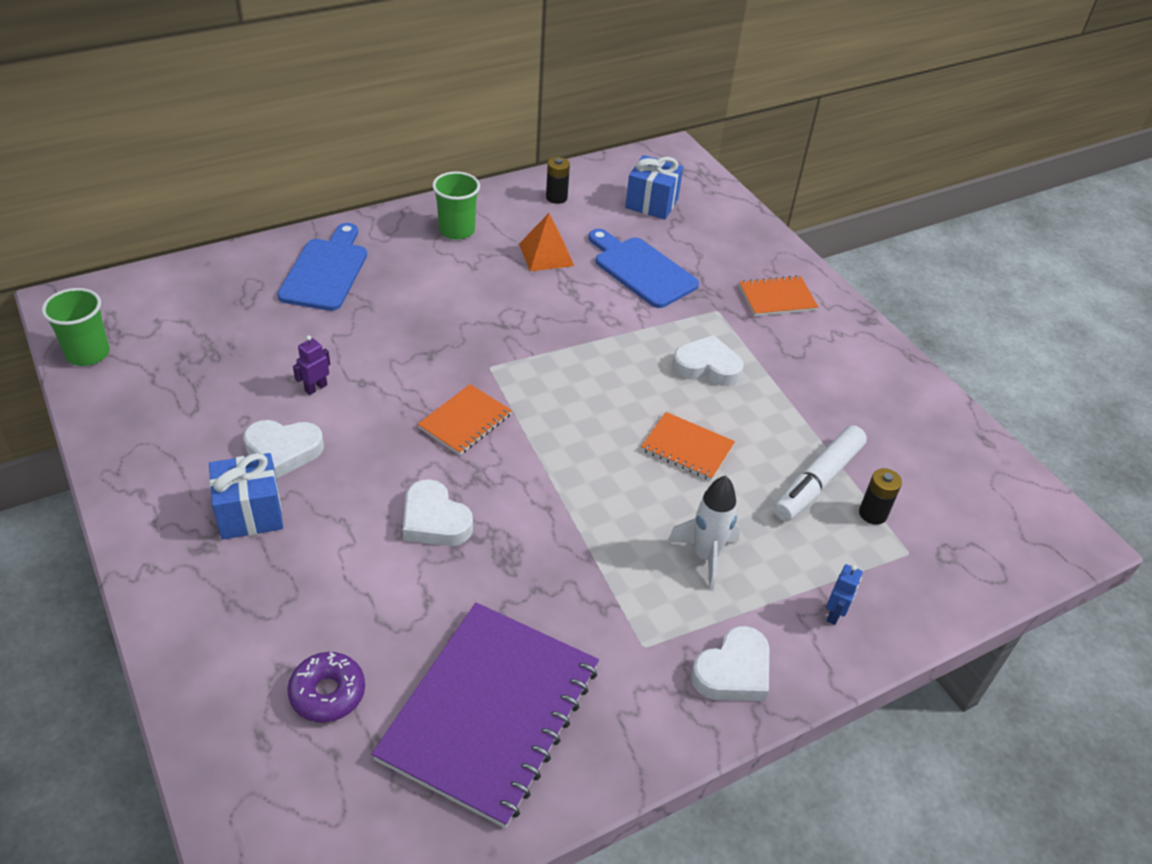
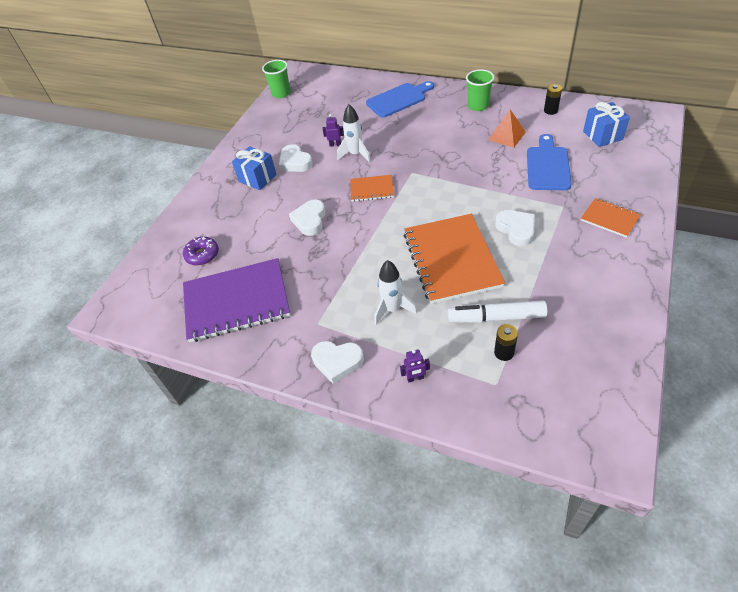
camera: 60 degrees right, 5 degrees up
(370, 385) = (355, 154): none -> white rocket
(687, 448) = (451, 259): orange notebook -> orange notebook, size x2.05
(835, 614) = (415, 378): blue robot -> purple robot

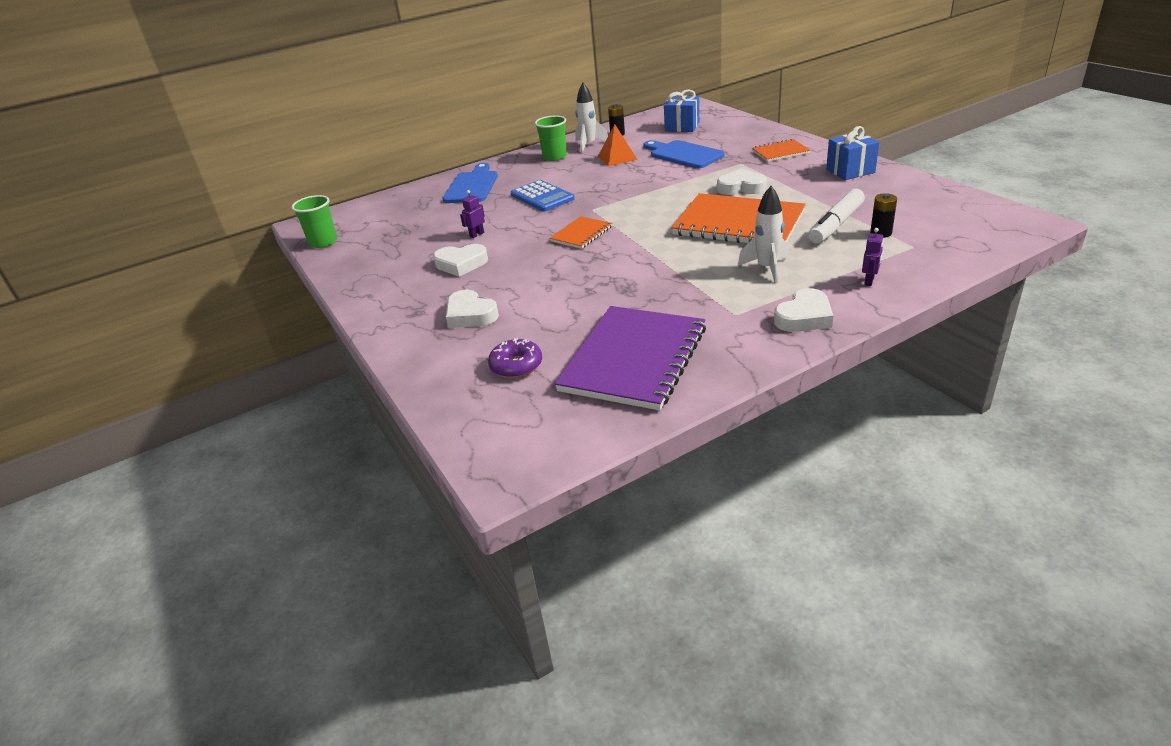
camera: 55 degrees left, 15 degrees down
(257, 178) = (444, 294): blue gift -> blue gift (850, 171)
(310, 220) = (571, 279): white heart -> white heart (470, 315)
(355, 154) = (513, 228): white rocket -> white rocket (589, 145)
(410, 139) = (542, 197): none -> blue calculator

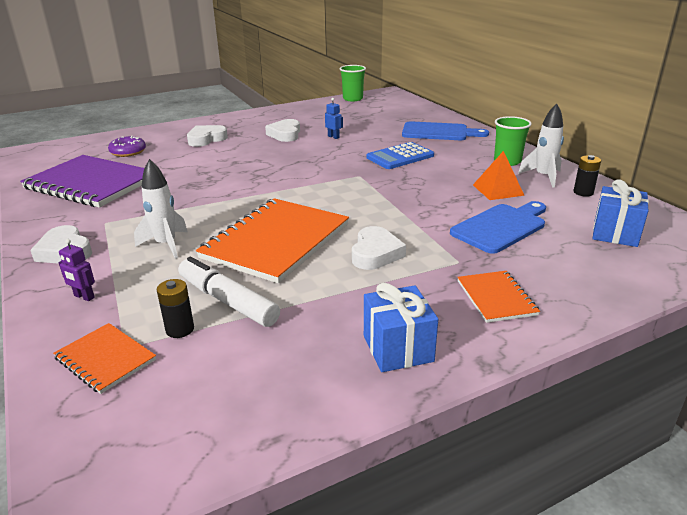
camera: 90 degrees right, 5 degrees down
(476, 234) = (333, 137): purple robot -> blue robot
(581, 234) = (307, 171): orange notebook -> orange notebook (105, 359)

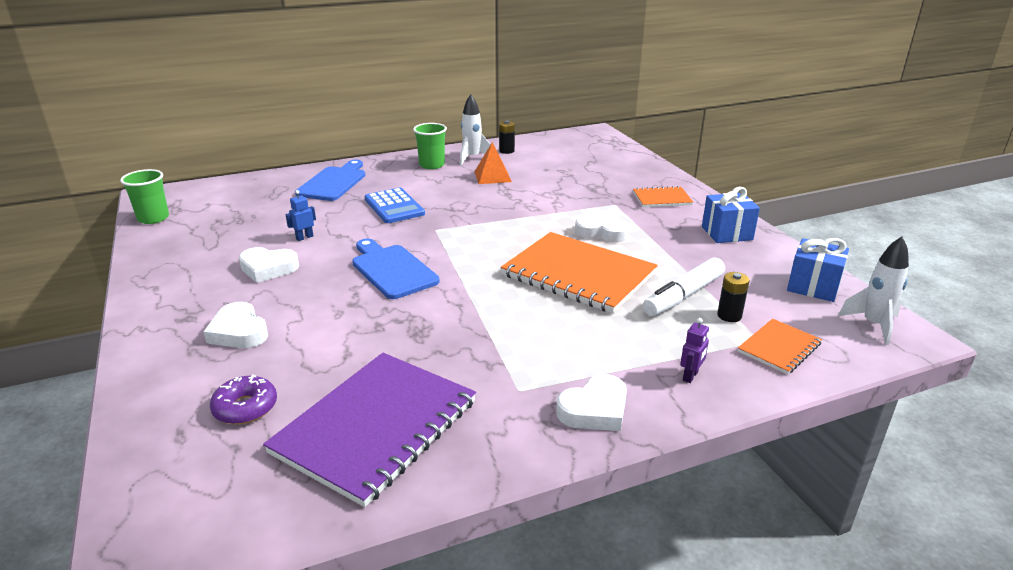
camera: 85 degrees left, 0 degrees up
(166, 245) = (582, 336): white rocket -> white rocket (873, 325)
(501, 227) = (561, 184): blue cutting board -> blue cutting board (392, 270)
(615, 233) = (574, 154): blue gift -> blue gift (813, 287)

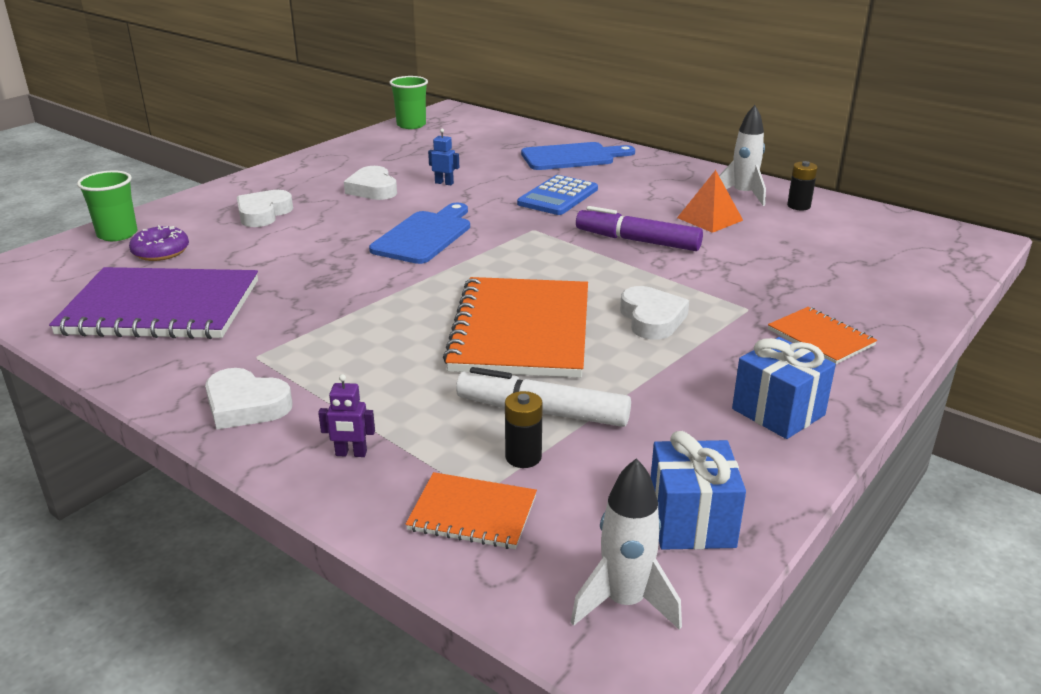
camera: 60 degrees right, 0 degrees up
(432, 165) = (687, 182): green cup -> green cup (117, 234)
(496, 204) = (637, 241): none -> purple marker

